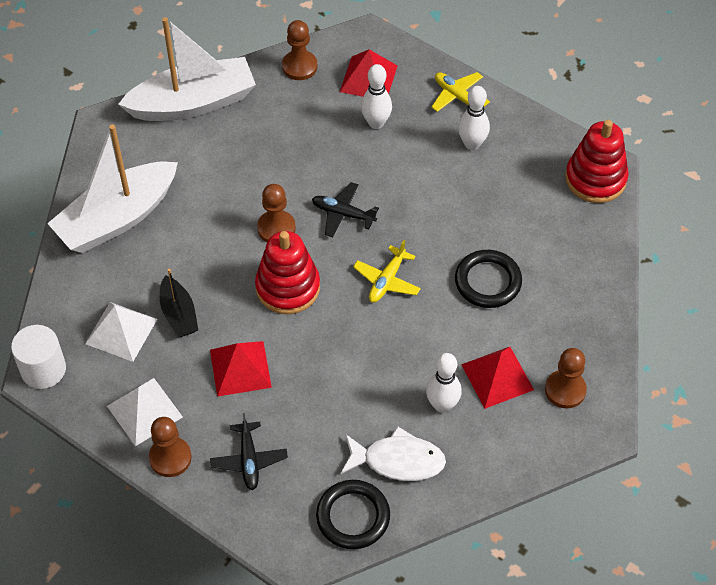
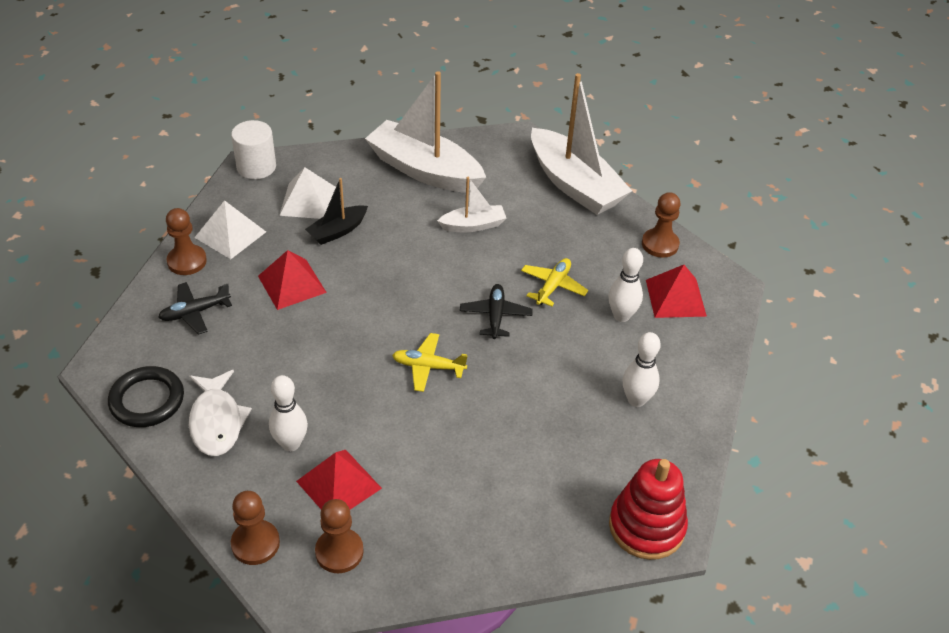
camera: 70 degrees right, 10 degrees down
(217, 199) = (473, 225): none -> white boat
(276, 228) = (457, 272): brown pawn -> brown pawn (255, 543)
(288, 287) = (392, 295): red stacking toy -> none
(457, 97) = (694, 374): yellow plane -> yellow plane (553, 286)
(488, 281) = (459, 451): black ring -> none

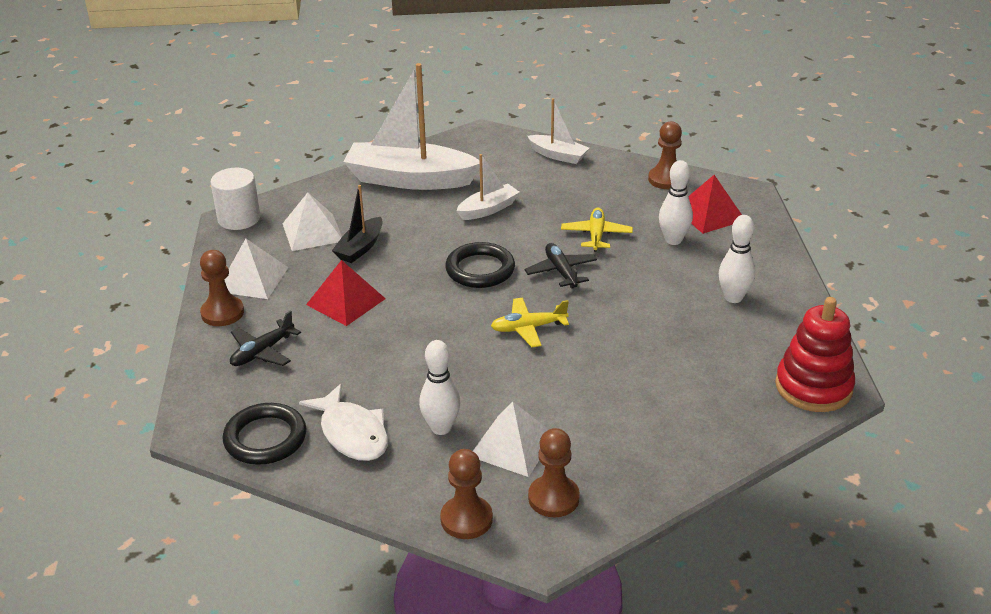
camera: 20 degrees left, 10 degrees down
(338, 484) = (512, 445): red pyramid -> white pyramid
(425, 289) = (480, 269): none -> black ring
(574, 185) = (558, 155): white boat -> white boat, size x0.50

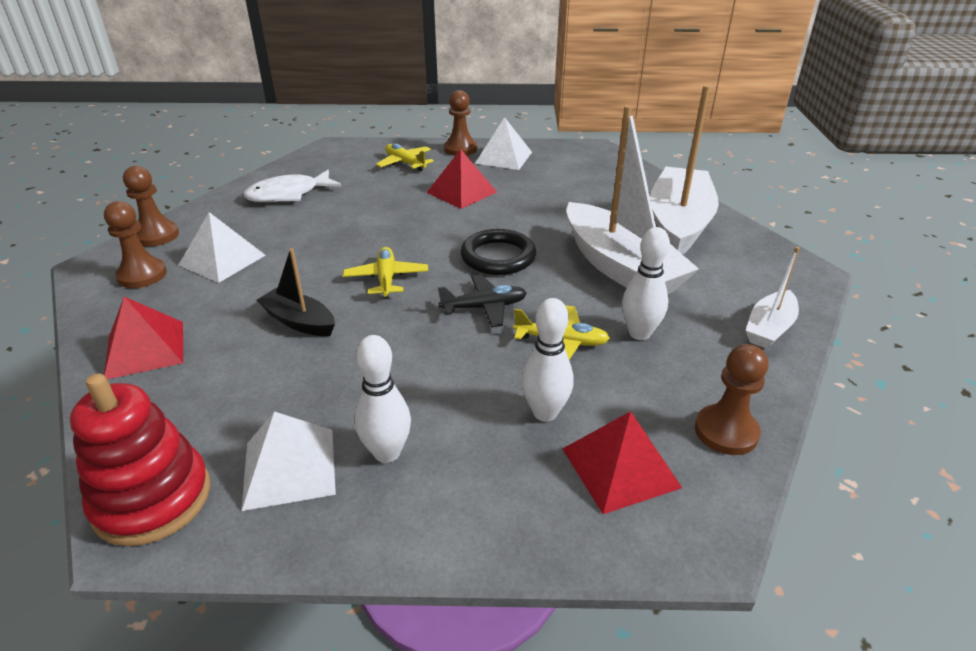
camera: 95 degrees right, 0 degrees up
(239, 219) = (596, 150): white cylinder -> none
(262, 352) = (405, 163): black plane -> yellow plane
(265, 438) = (305, 166): black ring -> none
(312, 232) = (574, 178): white pyramid -> white pyramid (289, 468)
(360, 248) = (546, 198): black boat -> black boat (299, 321)
(441, 428) = (269, 229): white bowling pin -> white bowling pin (639, 333)
(488, 209) = (620, 267): white boat -> white boat, size x2.01
(670, 449) = (145, 349): none -> red pyramid

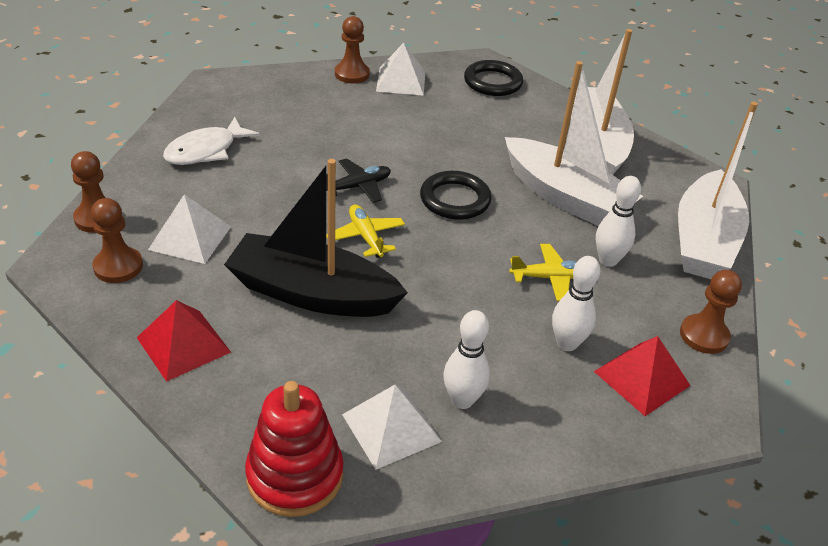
camera: 20 degrees left, 5 degrees up
(299, 321) = (312, 293): black boat -> black boat, size x2.01
(405, 163) = (305, 98): yellow plane -> none
(461, 192) = (382, 129): red pyramid -> none
(484, 307) = (470, 254): black plane -> black plane (358, 186)
(595, 165) = (492, 82): none -> black ring
(769, 328) = (704, 240): white boat -> white boat, size x2.01

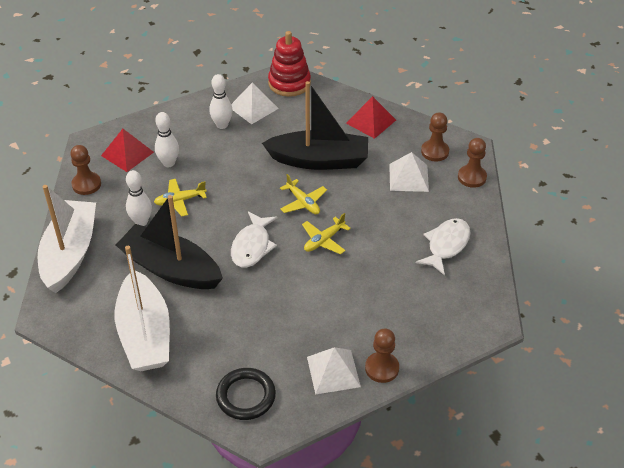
camera: 170 degrees right, 5 degrees up
(358, 186) = (324, 240): black plane -> yellow plane
(455, 199) = (252, 246): black ring -> white fish
(565, 197) = (171, 268): white boat -> black boat

